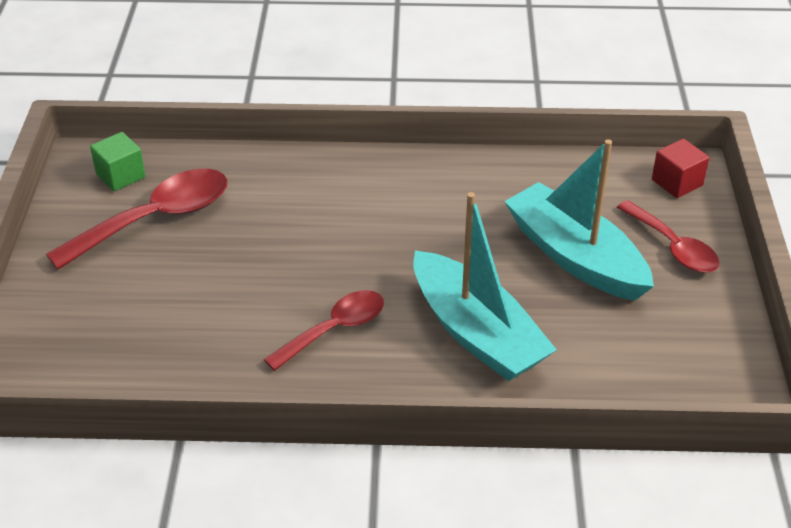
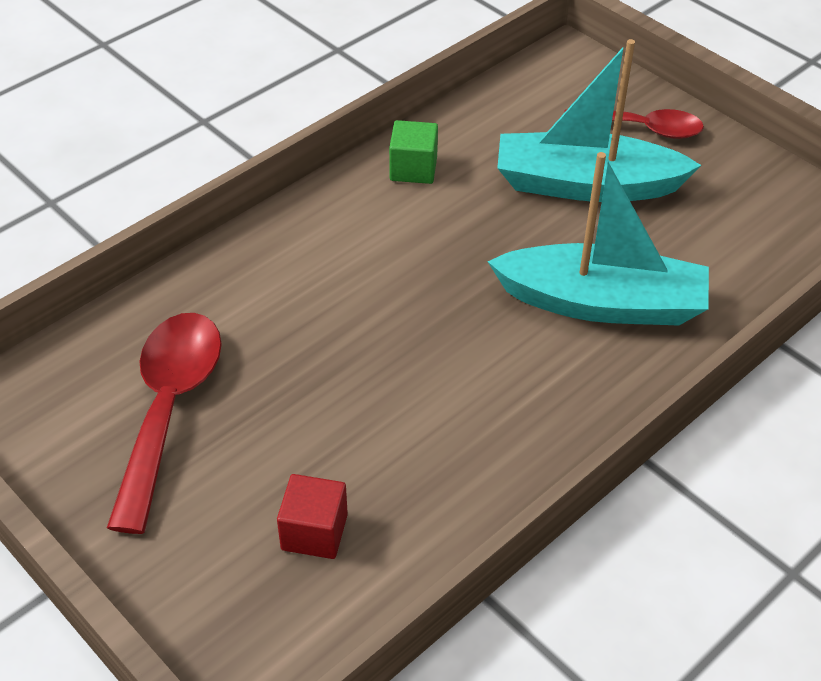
camera: 45 degrees left, 5 degrees up
(121, 176) = (64, 391): green cube -> green cube (413, 169)
(334, 330) = (489, 387): red spoon -> none
(677, 182) = (575, 73): red cube -> red cube (314, 532)

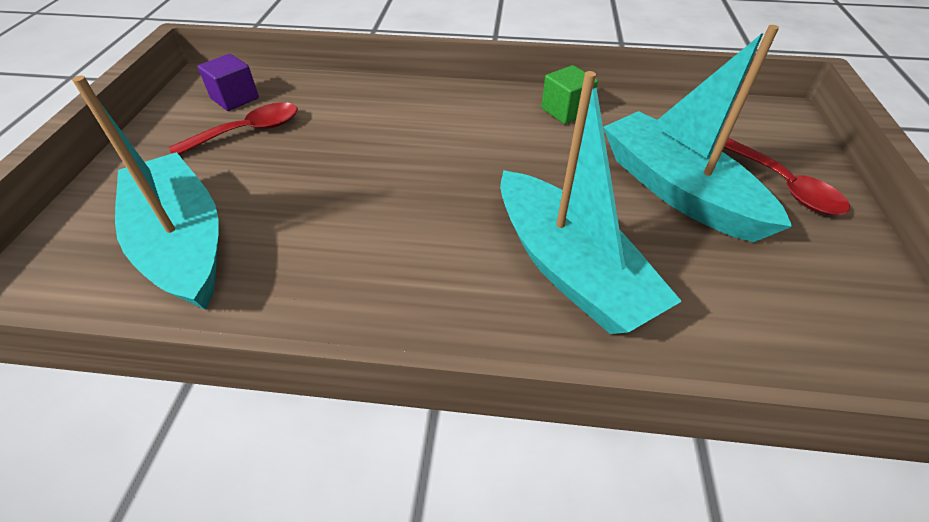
camera: 50 degrees right, 0 degrees up
(79, 392) = (235, 98): none -> purple cube
(169, 409) = (248, 132): red spoon -> red spoon, size x0.65
(314, 532) = (182, 243): red cube -> turquoise boat

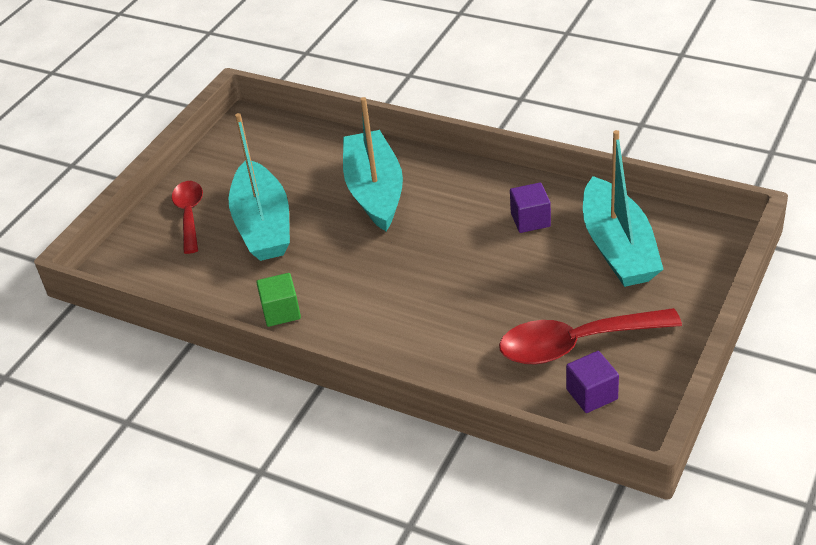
camera: 155 degrees left, 5 degrees down
(248, 132) = (576, 343): red spoon -> red spoon, size x1.54
(313, 264) = (530, 220): none -> purple cube

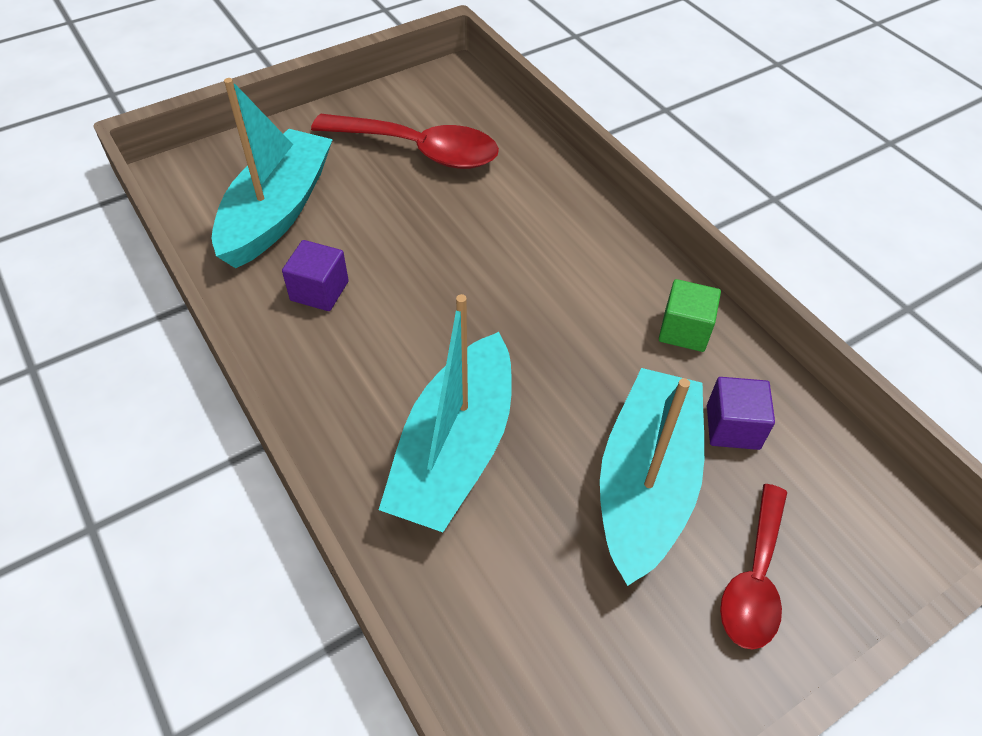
camera: 155 degrees left, 10 degrees up
(592, 394) = (449, 111): purple cube -> purple cube (732, 427)

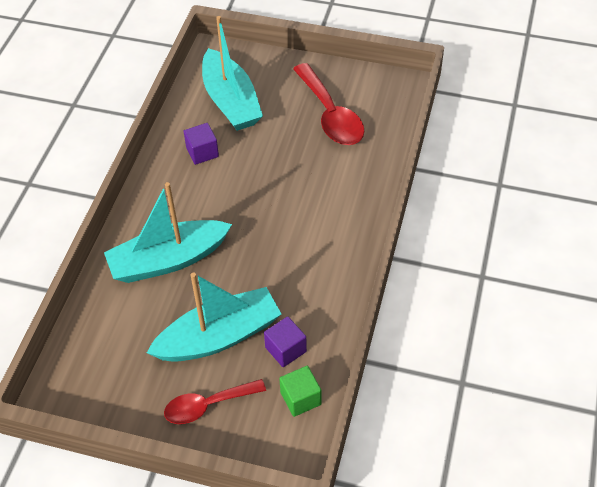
camera: 50 degrees right, 0 degrees up
(277, 211) = (231, 101): turquoise boat -> turquoise boat turned 90 degrees clockwise
(684, 330) = (327, 295): green cube -> green cube (300, 398)

